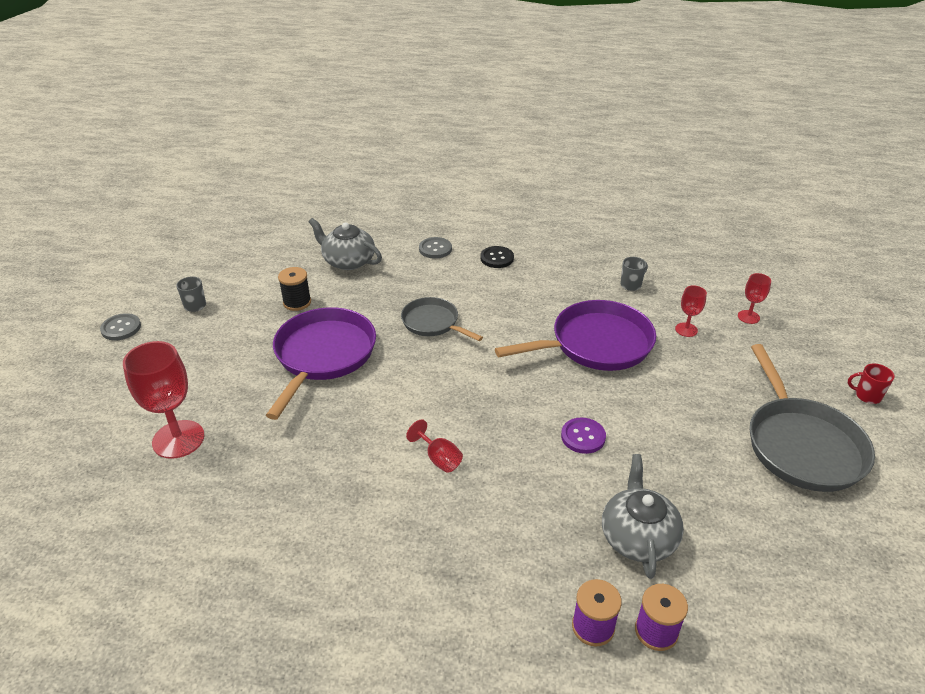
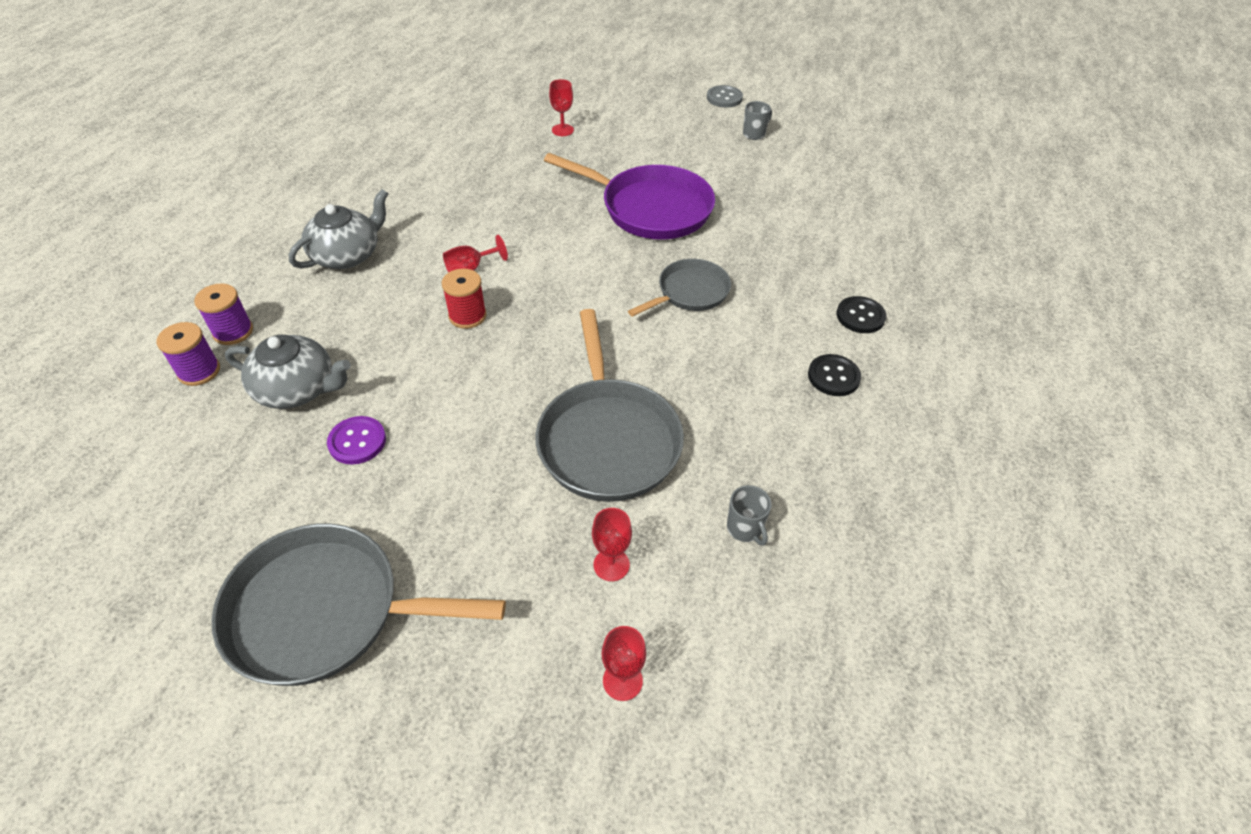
camera: 100 degrees right, 10 degrees up
(178, 439) = (562, 130): red goblet -> red goblet, size x0.51
(297, 302) = (749, 196): black spool -> none
(348, 261) = (832, 237): grey teapot -> grey teapot (347, 255)
(435, 249) = (860, 316): grey button -> black button
(503, 444) = (467, 316): none -> red spool
(583, 437) = (448, 382): purple button -> purple button (357, 441)
(596, 344) = (607, 439): purple pan -> grey pan
(867, 396) = (368, 778): red mug -> none

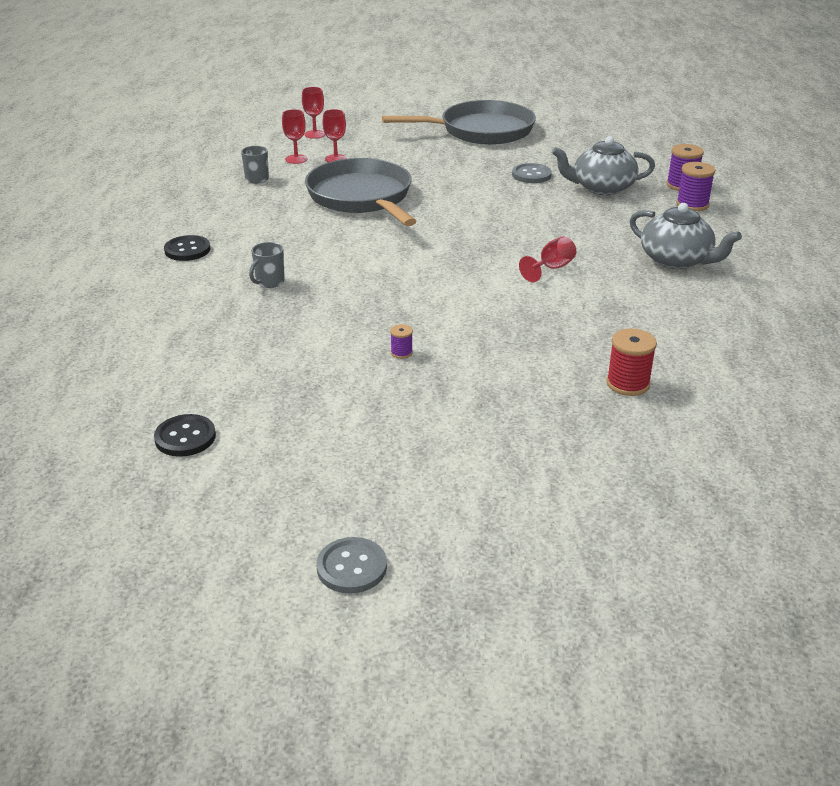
camera: 165 degrees right, 15 degrees down
(347, 255) = (676, 260): grey teapot -> grey teapot turned 75 degrees counterclockwise
(357, 441) = (531, 175): purple button -> grey button
(467, 316) = (521, 239): red spool -> red spool (628, 384)
(562, 130) = (586, 438): red goblet -> red goblet (296, 159)
(650, 208) = (401, 353): purple pan -> purple spool
(690, 292) = (328, 284): grey pan -> none
(754, 134) = (284, 493): grey mug -> grey mug (269, 282)
(860, 316) = (154, 292): black button -> black button (185, 437)

